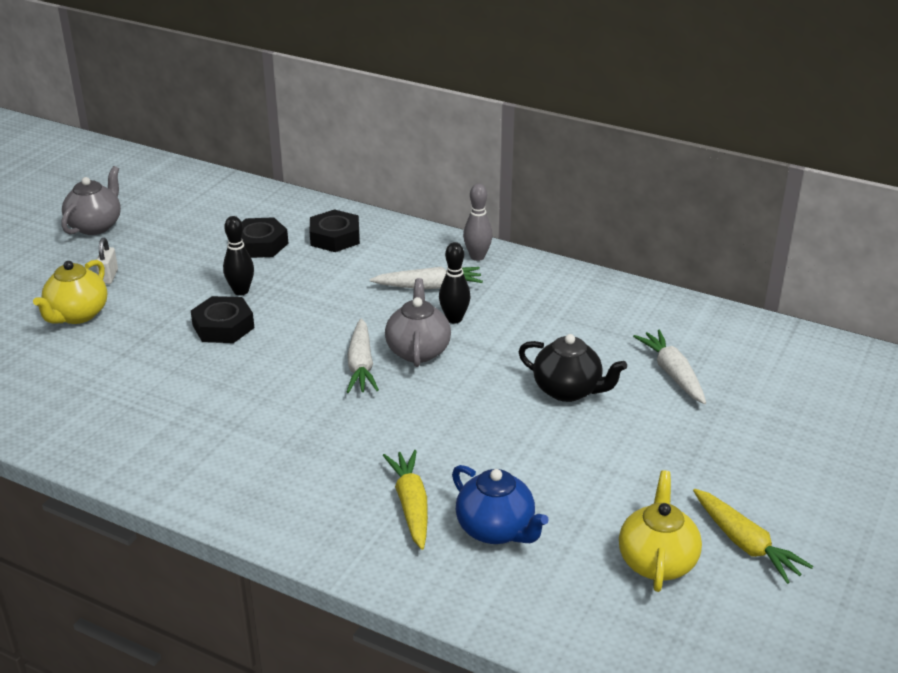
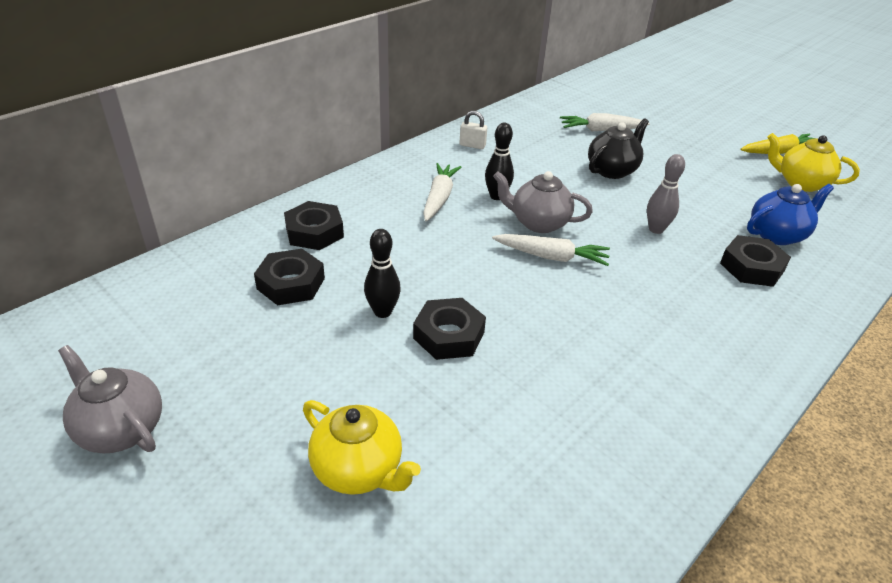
camera: 75 degrees left, 5 degrees up
(109, 276) = (277, 426): white padlock -> white padlock (472, 145)
(411, 505) = (752, 267): yellow carrot -> black nut
(477, 257) = (404, 166): grey bowling pin -> grey bowling pin (656, 229)

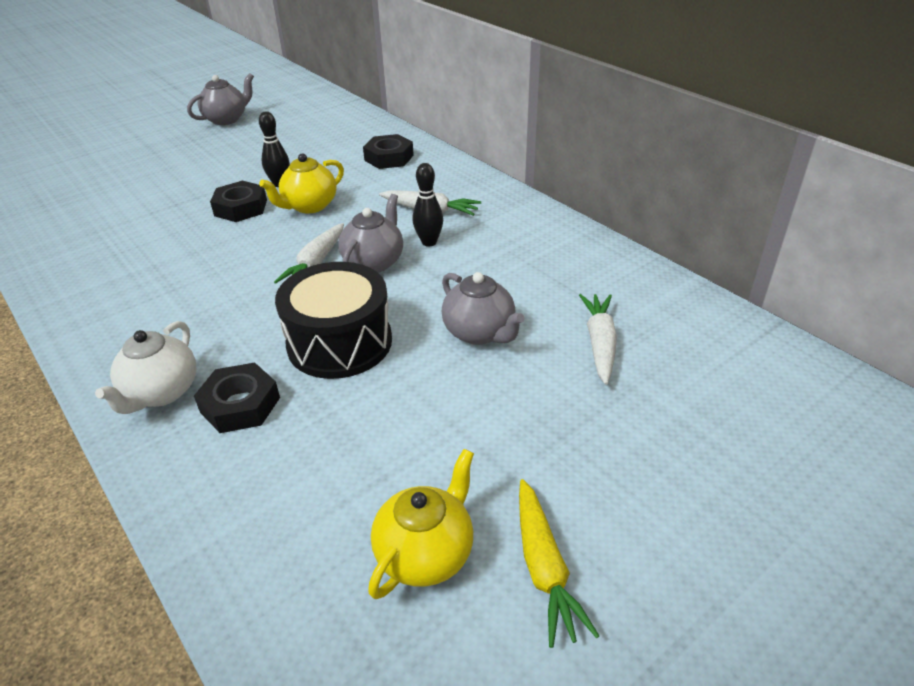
camera: 100 degrees right, 0 degrees up
(291, 283) = (327, 152): black nut -> none
(359, 470) = (150, 177): yellow teapot -> yellow teapot (309, 206)
(472, 145) = (541, 235): white padlock -> none
(612, 170) = (480, 333): black teapot -> grey teapot
(656, 229) = (339, 342): grey bowling pin -> black drum
(770, 314) = (161, 393): none -> white teapot
(777, 235) = (293, 456): blue teapot -> none

